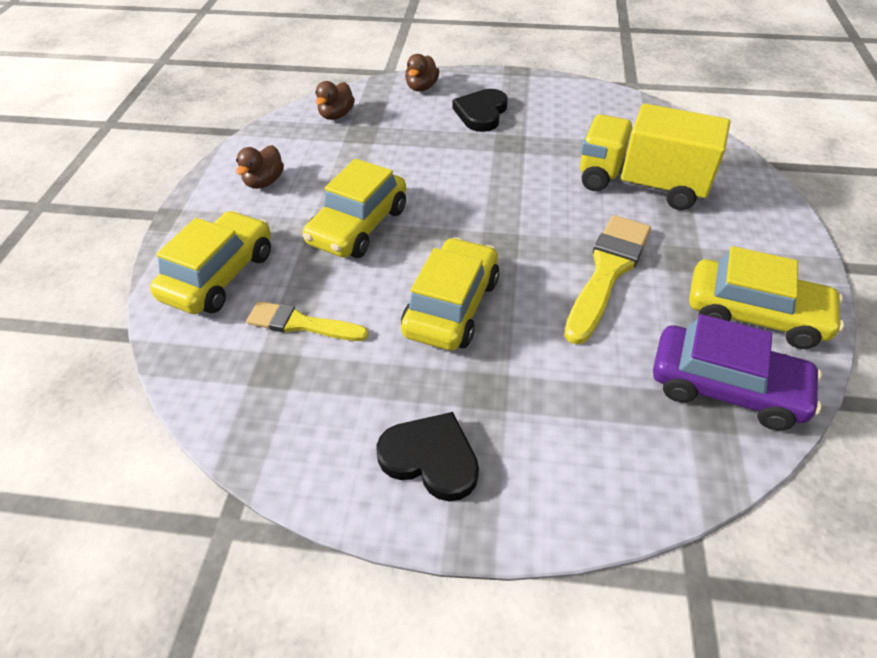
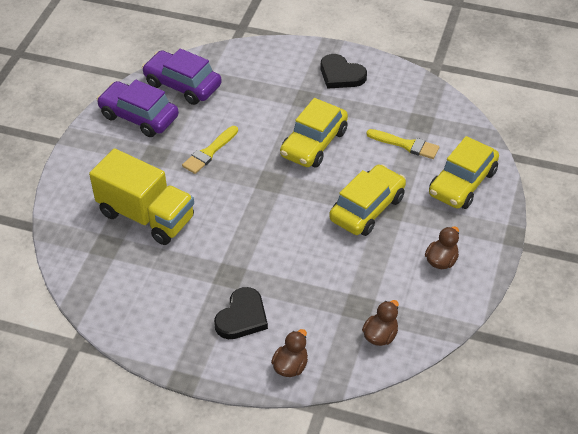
camera: 170 degrees left, 0 degrees up
(607, 272) = (209, 152): yellow brush -> yellow brush, size x0.64
(755, 314) = (139, 116): yellow car -> purple car

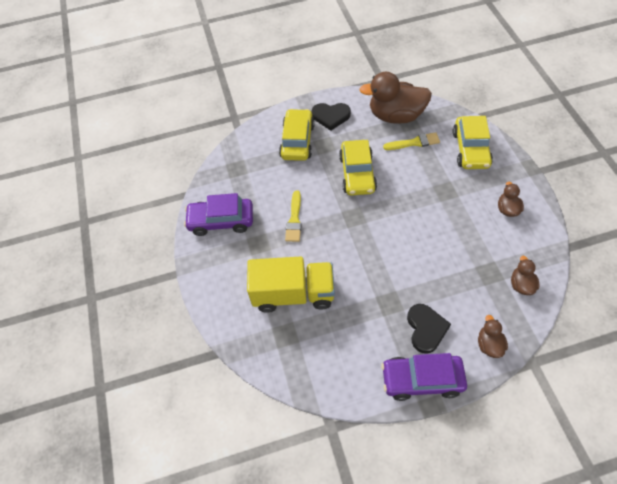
camera: 30 degrees left, 10 degrees up
(182, 85) = (231, 180): purple car -> purple car (422, 379)
(367, 208) = (431, 200): yellow car -> yellow car (297, 141)
(413, 108) = (395, 116): none -> brown duck

